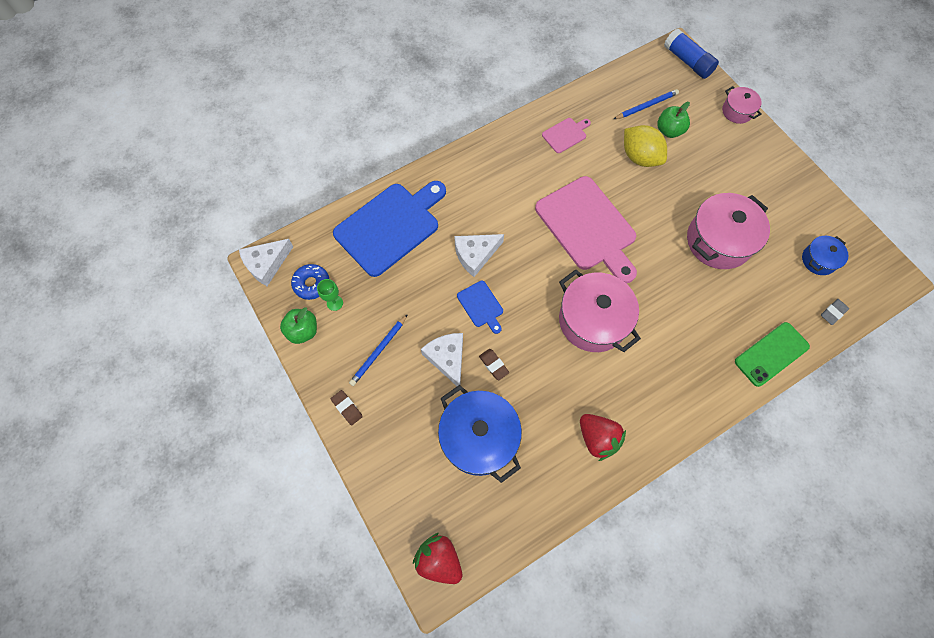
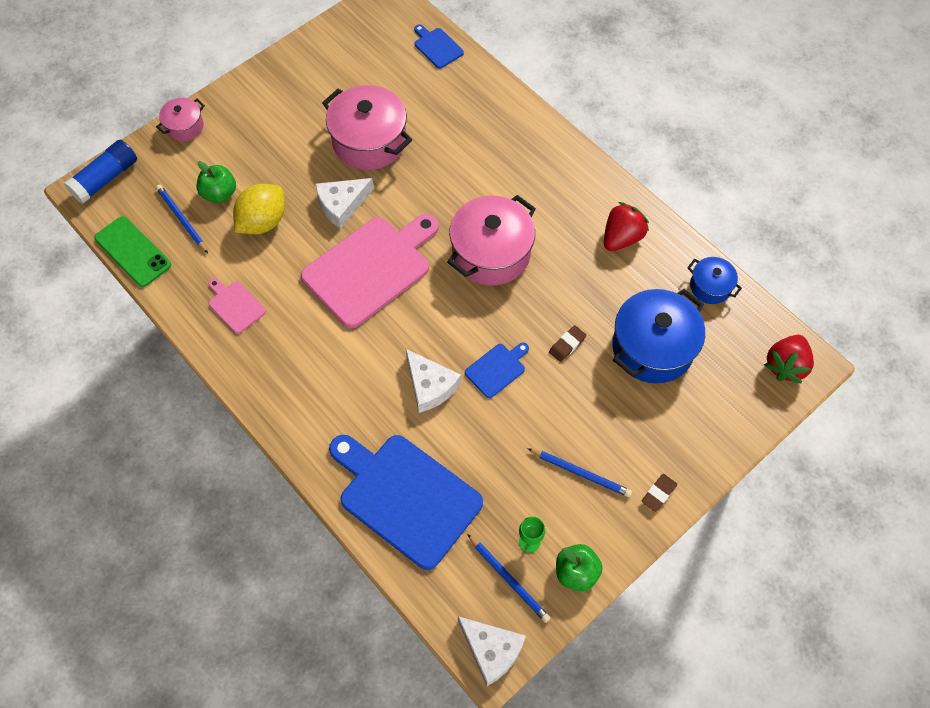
camera: 100 degrees left, 5 degrees down
(311, 284) = (509, 579): blue donut -> blue pencil
(447, 358) = (571, 395): white cheese -> white cheese (342, 205)
(771, 354) = (494, 96): green phone -> green phone (133, 252)
(818, 260) = (378, 56): blue pot -> blue pot (710, 286)
(833, 312) = (437, 47): grey eraser -> blue cutting board

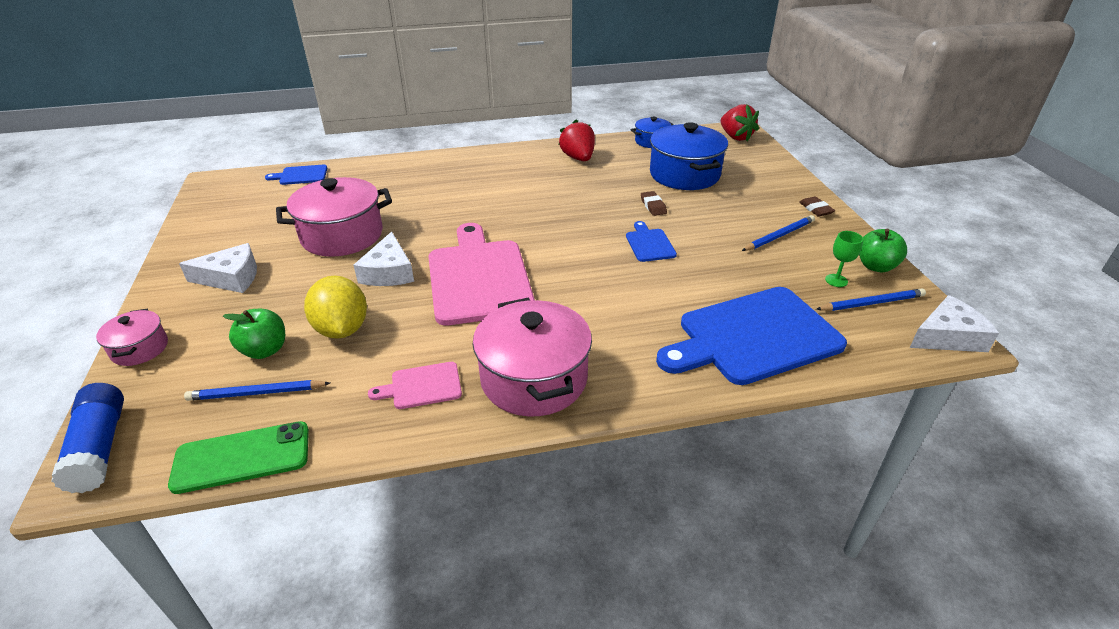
camera: 60 degrees left, 25 degrees down
(430, 386) = (638, 284): white cheese -> white cheese (231, 278)
(491, 253) = (532, 212): pink pot -> pink pot (534, 379)

